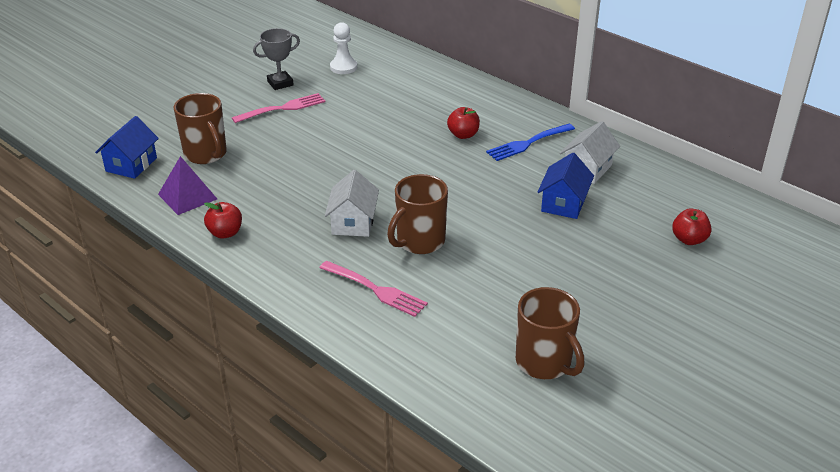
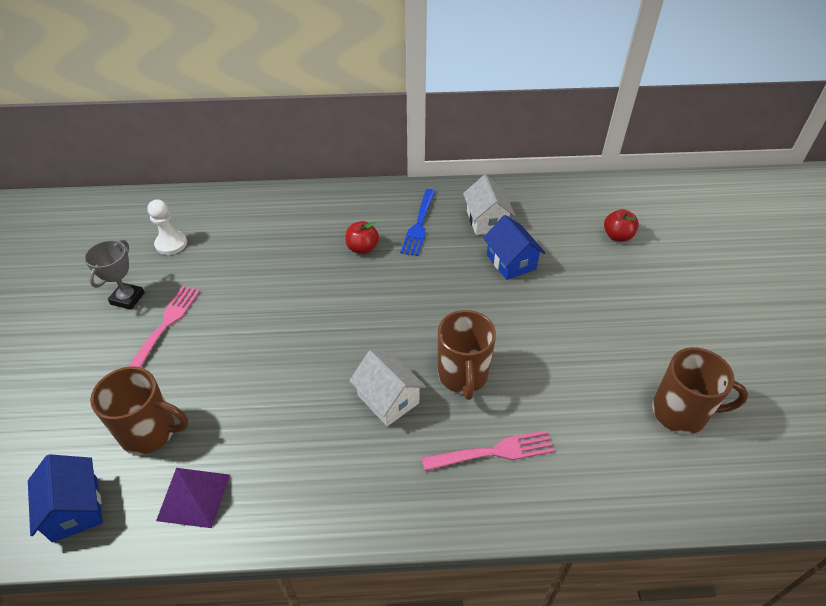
camera: 45 degrees left, 10 degrees up
(225, 233) = (289, 507): red apple -> none

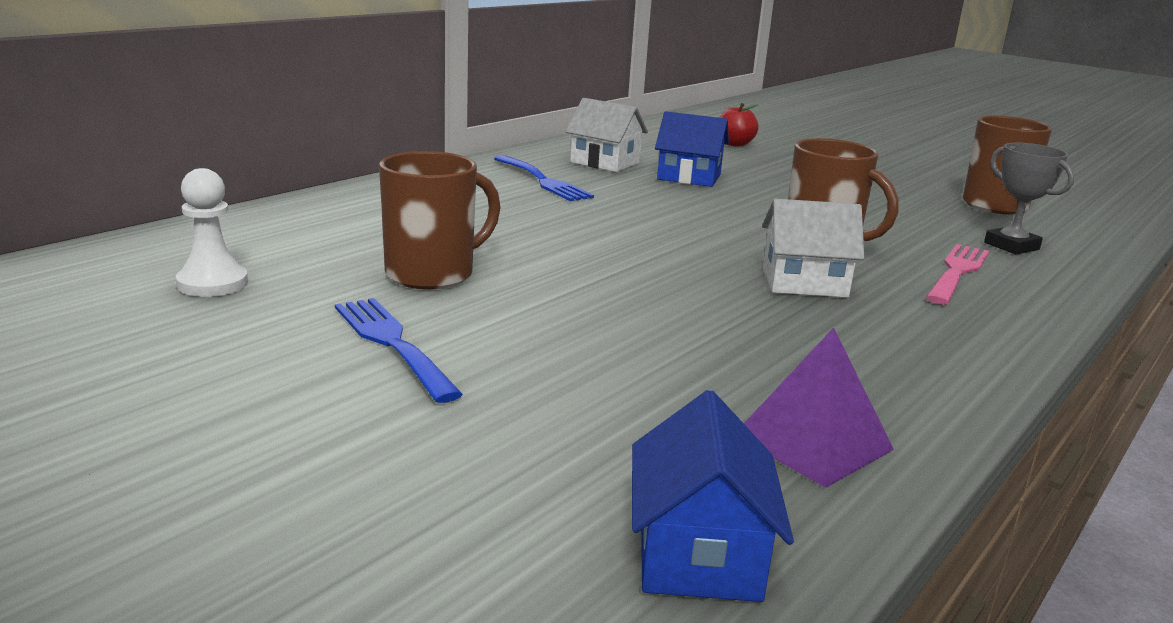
camera: 50 degrees left, 25 degrees down
(75, 509) = (698, 554): blue house -> blue house turned 75 degrees clockwise
(127, 298) = (255, 349): grey trophy -> grey trophy (1011, 246)
(150, 432) = (616, 431): brown mug -> brown mug (432, 274)
(166, 324) = (392, 344): pink fork -> blue fork
(362, 248) = (519, 209): red apple -> none

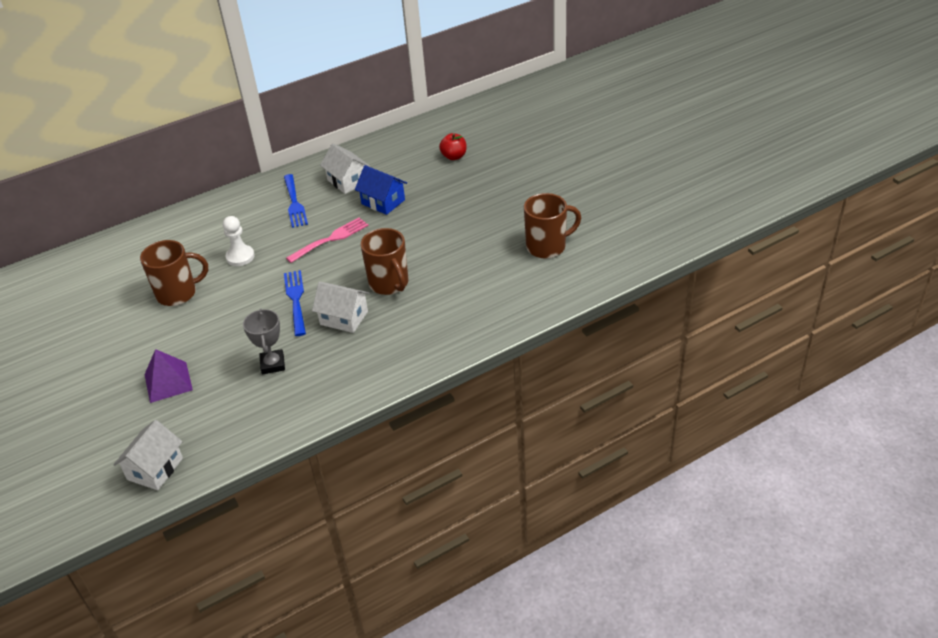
camera: 25 degrees right, 20 degrees up
(212, 283) = (87, 292): white pawn -> white pawn (240, 257)
(392, 344) = (131, 344): blue fork -> blue fork (296, 300)
(698, 554) = (155, 469): blue house -> white house
(812, 442) = (240, 425): purple pyramid -> purple pyramid (168, 382)
(957, 272) = (436, 316): pink fork -> pink fork (330, 239)
(1011, 246) = (499, 294): grey trophy -> grey trophy (273, 364)

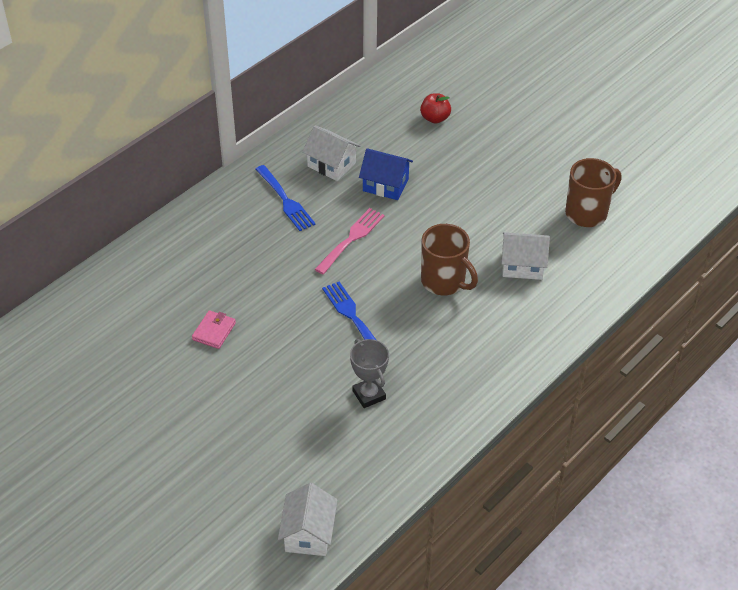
camera: 20 degrees left, 5 degrees up
(168, 382) = (265, 435): purple pyramid -> none
(178, 293) = (214, 331): brown mug -> pink wallet
(240, 257) = (260, 276): white pawn -> none
(344, 318) = (416, 329): white house -> white house (522, 266)

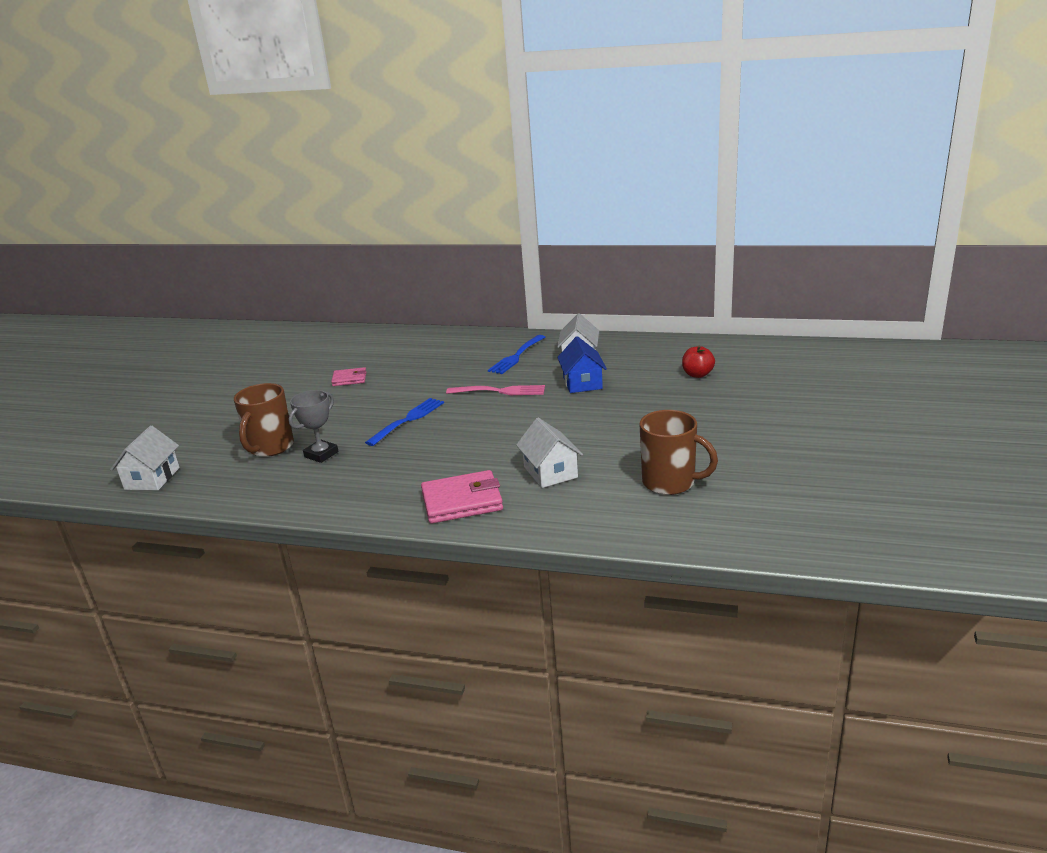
camera: 65 degrees right, 20 degrees down
(308, 534) = (152, 478): white house -> white house turned 60 degrees counterclockwise
(444, 281) = (489, 443): brown mug -> brown mug (270, 447)
(526, 330) = (462, 501): none -> pink wallet

